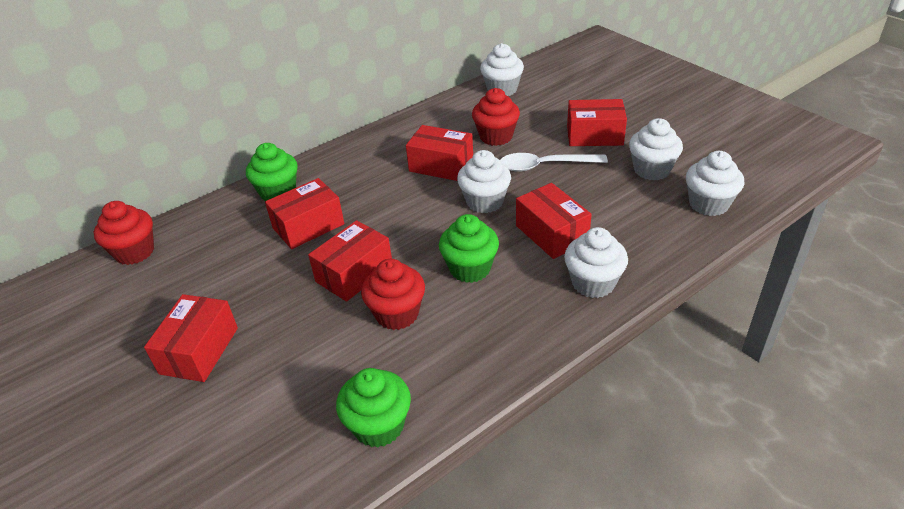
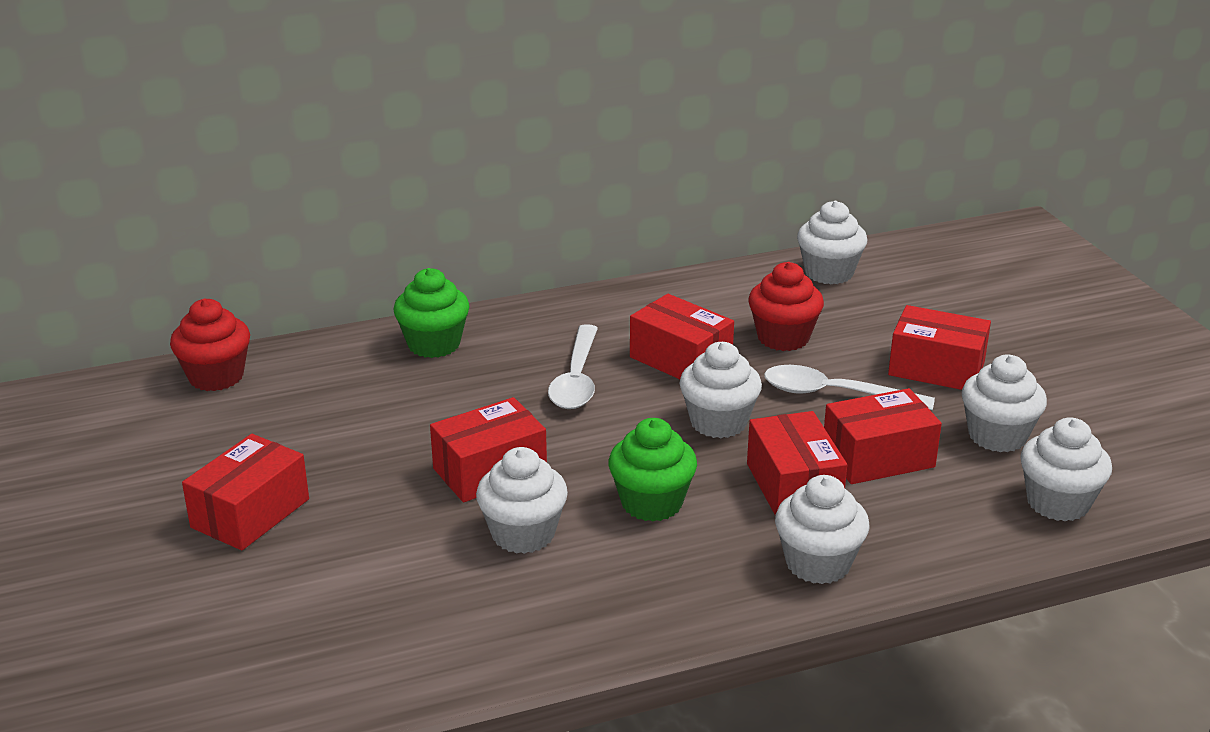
camera: 15 degrees right, 10 degrees down
(308, 226) = (455, 397): red box -> red box (878, 457)
(379, 426) = (436, 656): green cupcake -> none
(382, 195) = (576, 380): none -> white spoon
(397, 314) = (523, 534): red cupcake -> white cupcake

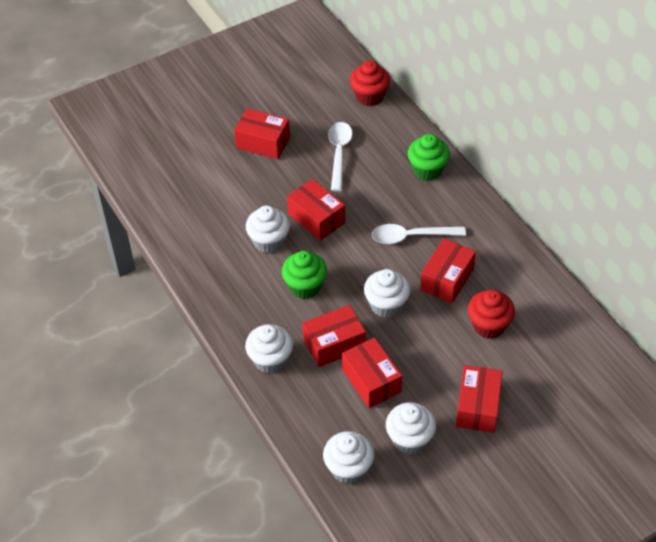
camera: 80 degrees right, 20 degrees up
(829, 273) = (583, 343): white cupcake -> none
(834, 394) = (432, 356): white spoon -> white spoon (339, 153)

